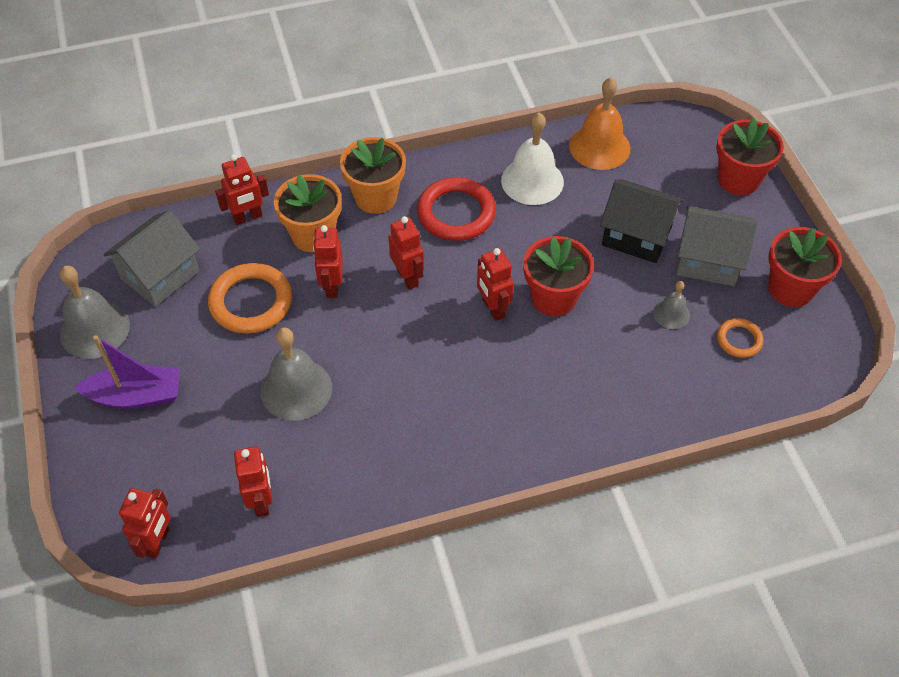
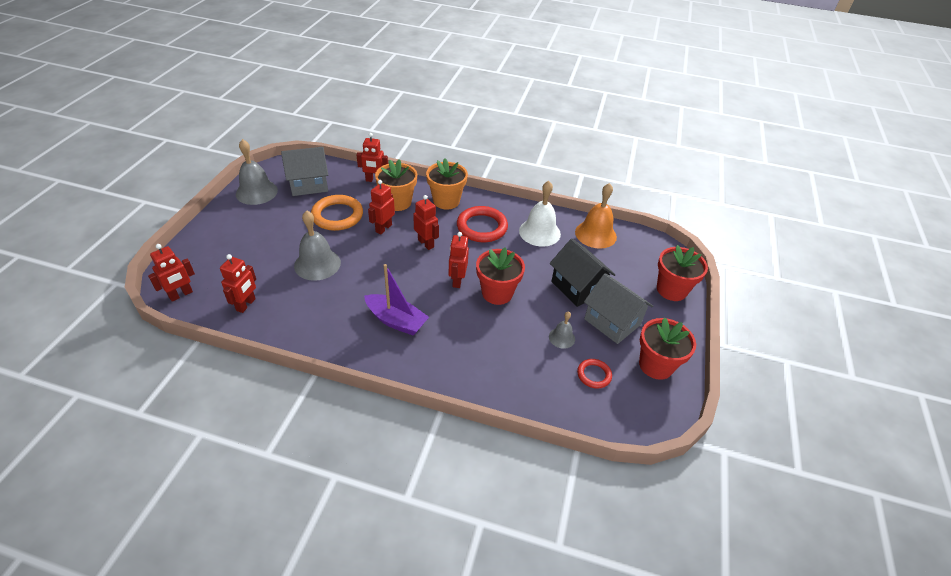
camera: 30 degrees right, 10 degrees down
(136, 396) = (243, 228): purple boat -> purple boat (396, 321)
(408, 277) = (426, 243): red robot -> red robot turned 45 degrees counterclockwise
(739, 340) = (594, 375): orange ring -> red ring

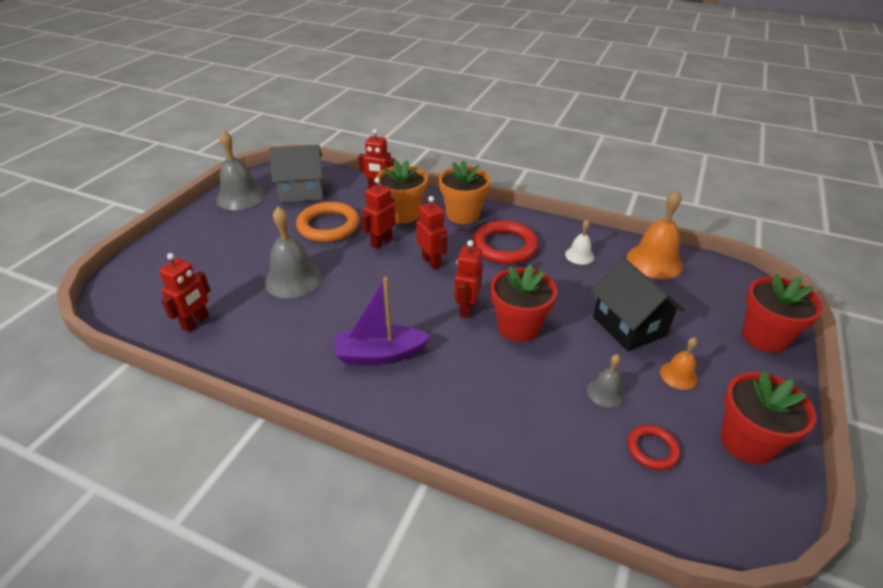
camera: 10 degrees right, 5 degrees down
(181, 295) = (122, 306): red robot -> none
(396, 321) = (380, 354): purple boat -> purple boat turned 135 degrees clockwise
(539, 232) = (579, 255): white bell -> white bell, size x0.53
(612, 322) = (678, 375): grey house -> orange bell

